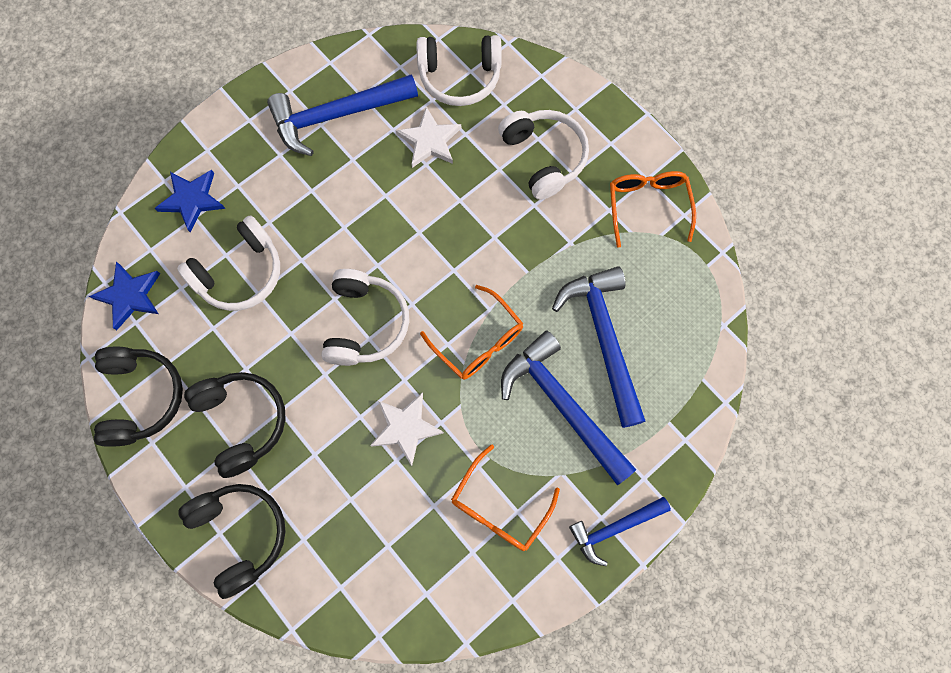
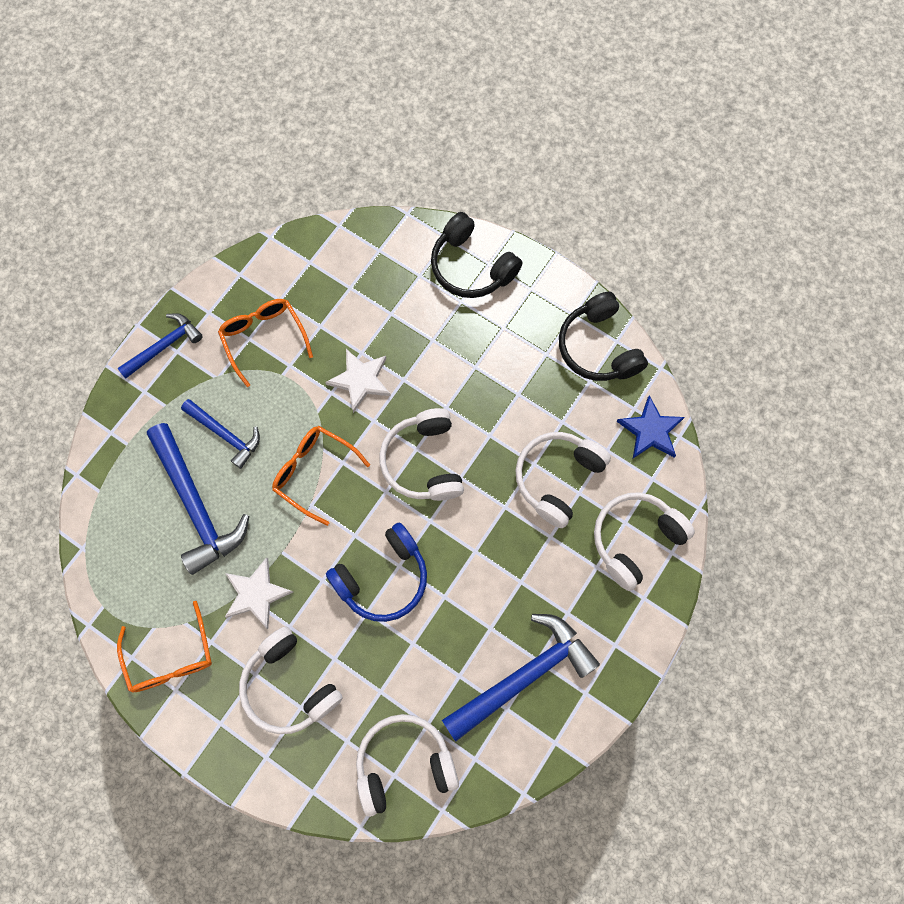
camera: 165 degrees right, 0 degrees up
(192, 200) = (635, 539): blue star -> white headphones
(242, 421) = (503, 350): black headphones -> none
(429, 140) = (416, 672): white star -> white star (256, 594)
(437, 225) = (383, 577): none -> blue headphones
(499, 506) = (264, 339): orange glasses -> orange glasses turned 45 degrees counterclockwise
(562, 405) = (225, 434): blue hammer -> blue hammer, size x0.59

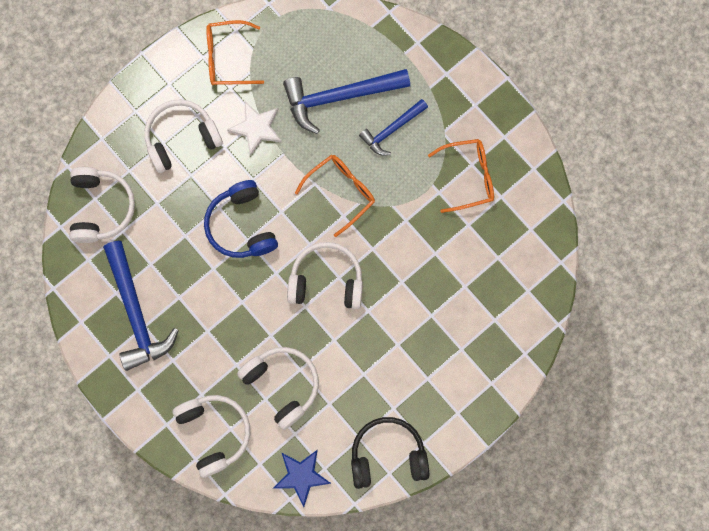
camera: 105 degrees right, 5 degrees up
(164, 346) = (482, 96): blue hammer -> none
(360, 380) = (410, 247): white star -> none
(471, 266) = (492, 367): black headphones -> none

